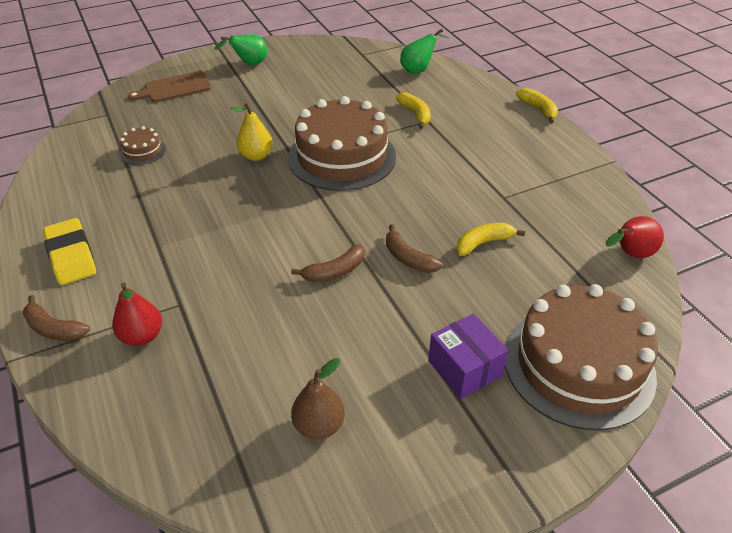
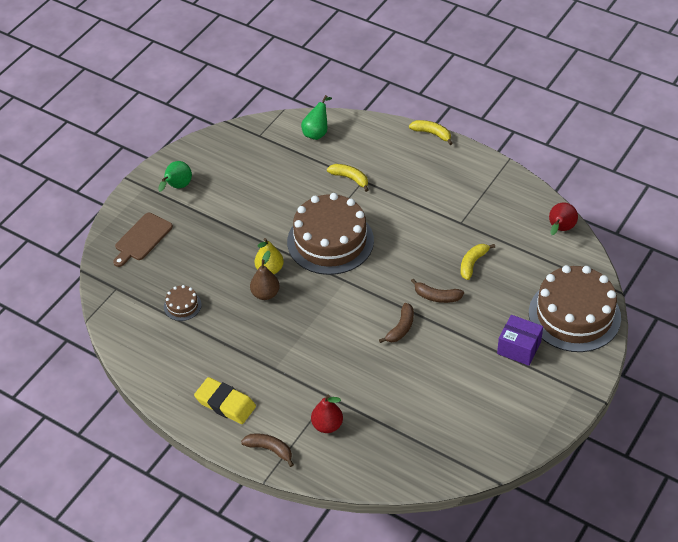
camera: 30 degrees left, 5 degrees up
(54, 328) = (270, 449): brown banana -> brown banana turned 150 degrees counterclockwise
(319, 425) = (469, 417): brown pear -> brown pear (265, 294)

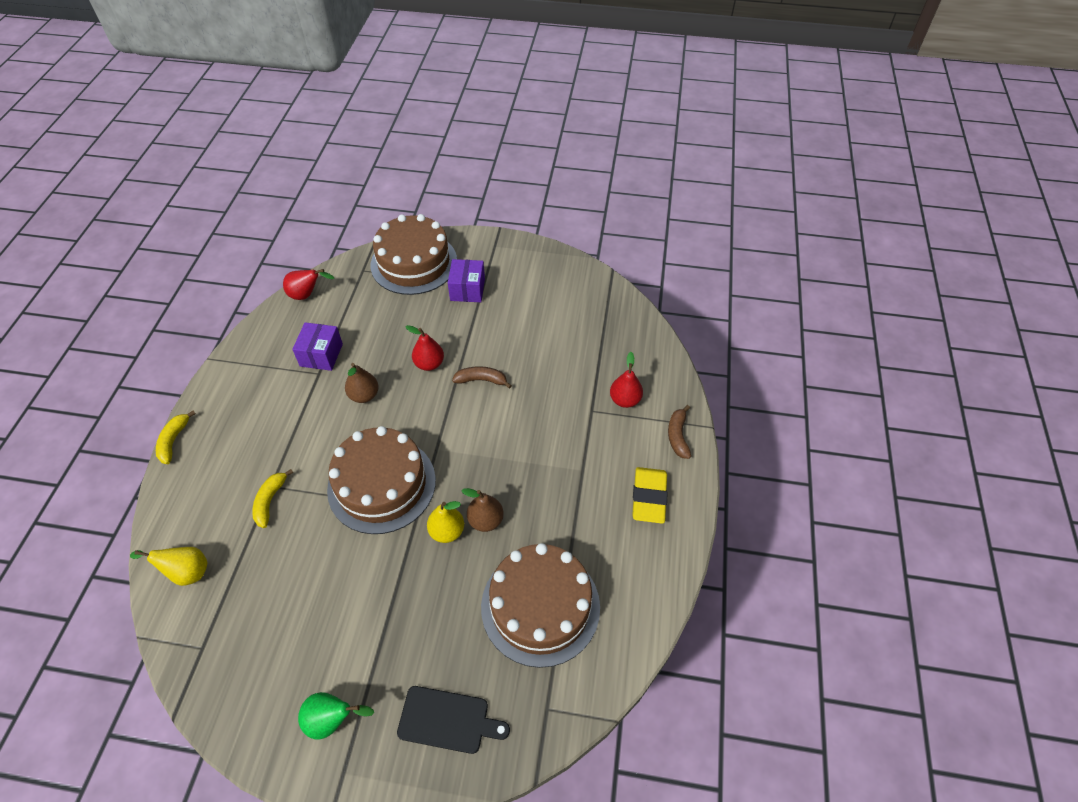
camera: 115 degrees left, 5 degrees up
(142, 238) = (447, 720): brown cutting board -> black cutting board
(182, 306) = (540, 606): brown cake -> brown cake, size x2.38
(317, 132) = (186, 572): green pear -> yellow pear
(422, 247) = (364, 395): none -> brown pear
(437, 296) = (429, 364): brown banana -> red pear
(473, 263) = (374, 348): yellow banana -> none
(481, 228) = (321, 355): none -> purple box

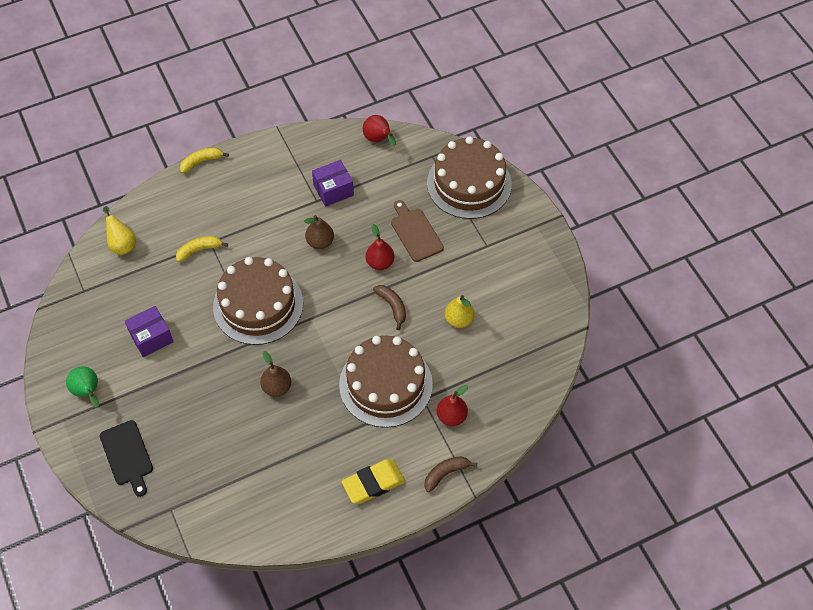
camera: 55 degrees right, 5 degrees up
(424, 323) = (415, 233): none -> brown cutting board
(447, 531) = (252, 369): yellow pear -> yellow pear (459, 319)
(467, 289) = (473, 238): purple box -> purple box (151, 337)
(540, 606) = (237, 462): brown cake -> brown cake (385, 384)

